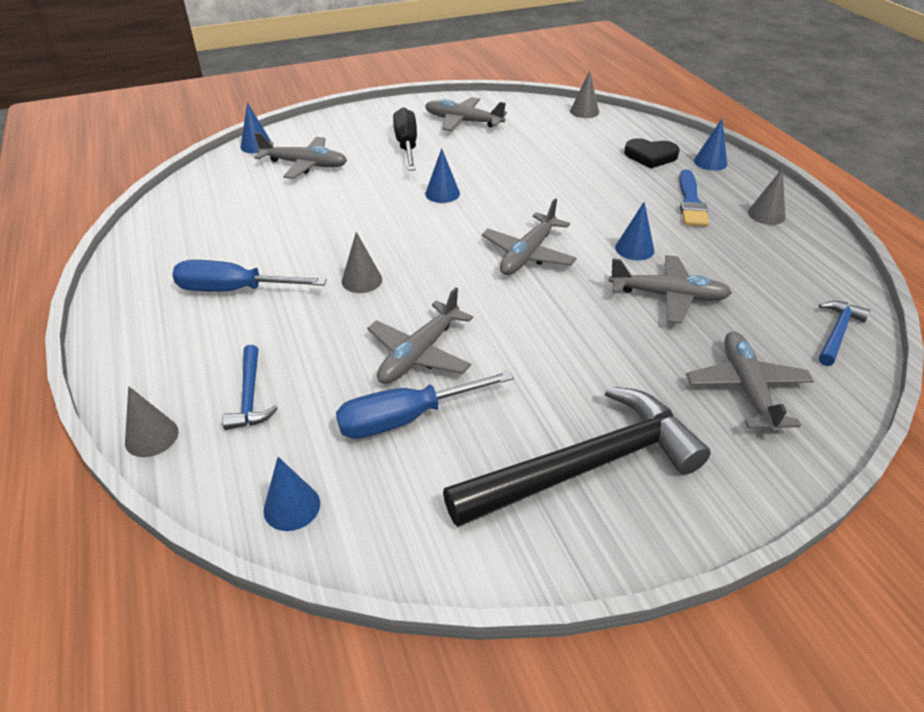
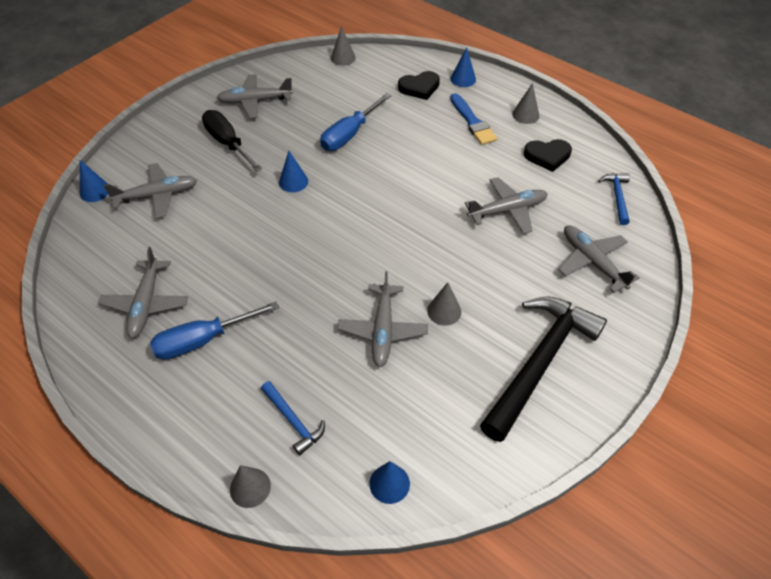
camera: 30 degrees left, 10 degrees up
(362, 280) = (294, 287): grey cone -> grey cone (444, 311)
(404, 418) = (411, 384): blue screwdriver -> blue screwdriver (349, 134)
(528, 254) = (395, 213): grey plane -> grey plane (146, 303)
(634, 249) = (462, 179): blue cone -> none
(765, 261) = (547, 156): none -> black heart

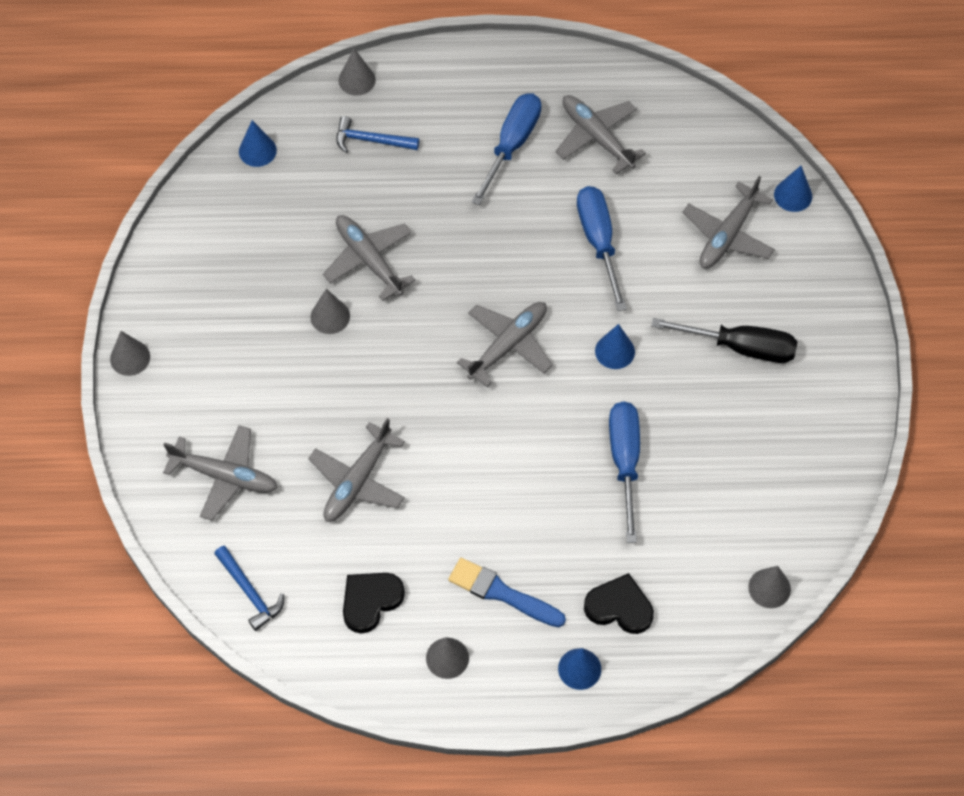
camera: 140 degrees right, 10 degrees up
(228, 241) = (598, 241): none -> blue screwdriver
(255, 101) = (786, 429): grey plane -> grey plane (508, 345)
(419, 87) = (619, 607): black heart -> black heart turned 75 degrees clockwise
(540, 362) = (207, 328): black hammer -> none
(616, 380) = (130, 358): none -> grey cone

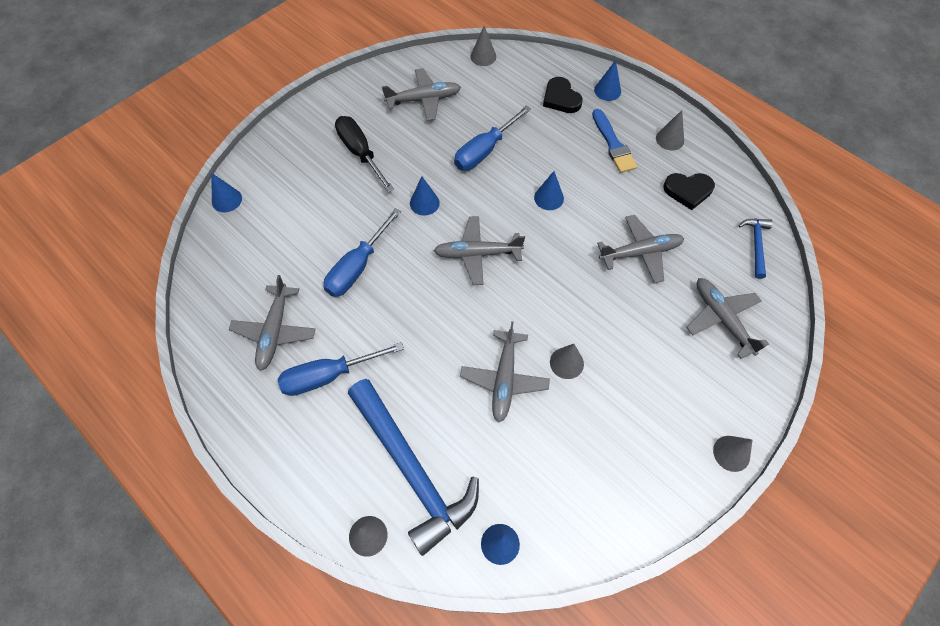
camera: 135 degrees left, 0 degrees up
(371, 140) = (412, 470): blue hammer -> blue hammer, size x2.19
(503, 464) = (549, 198): none -> blue cone
(728, 234) = (287, 209): grey plane -> grey plane (423, 99)

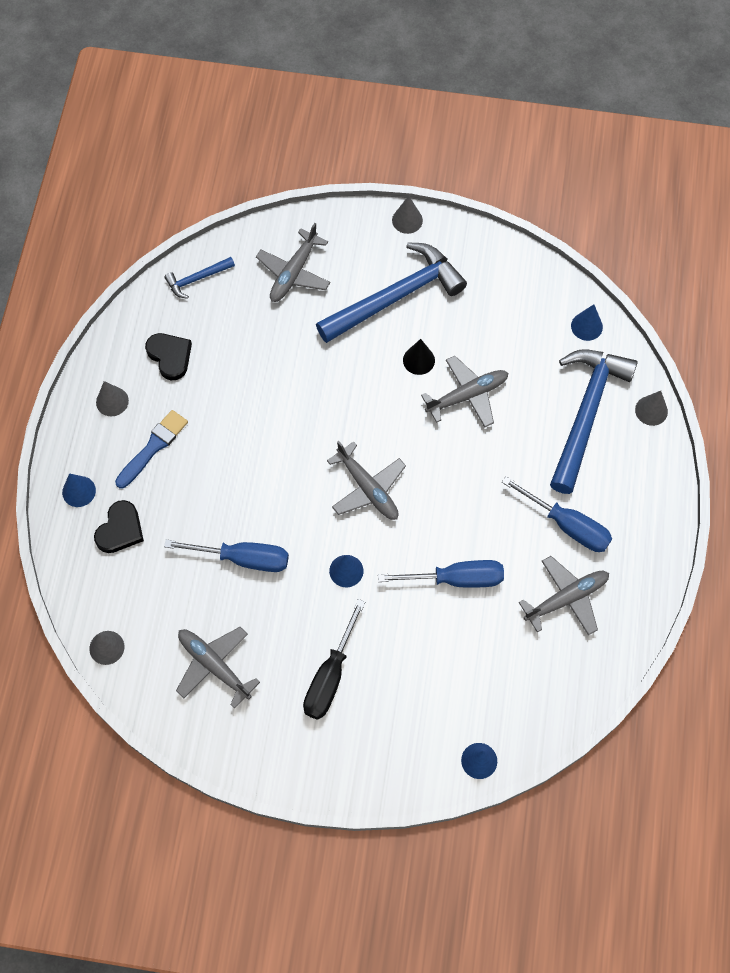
camera: 125 degrees left, 5 degrees up
(549, 198) = (261, 466): blue cone -> none
(566, 363) = (418, 360): grey cone -> black cone
(640, 253) = (270, 361): grey plane -> none
(646, 386) = (396, 297): none -> blue hammer

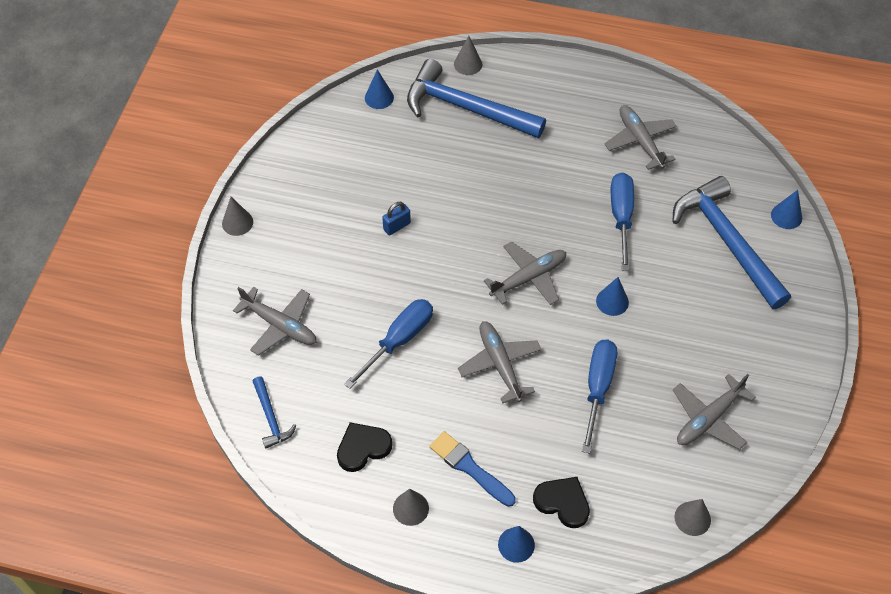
camera: 85 degrees left, 10 degrees down
(330, 677) = (716, 322): black screwdriver -> none
(396, 297) = (324, 239): blue hammer -> blue hammer (727, 241)
(418, 360) = (397, 226): black cone -> blue padlock
(467, 395) = (439, 192): grey plane -> grey plane (500, 364)
(568, 525) = (573, 132): blue screwdriver -> blue screwdriver (399, 340)

